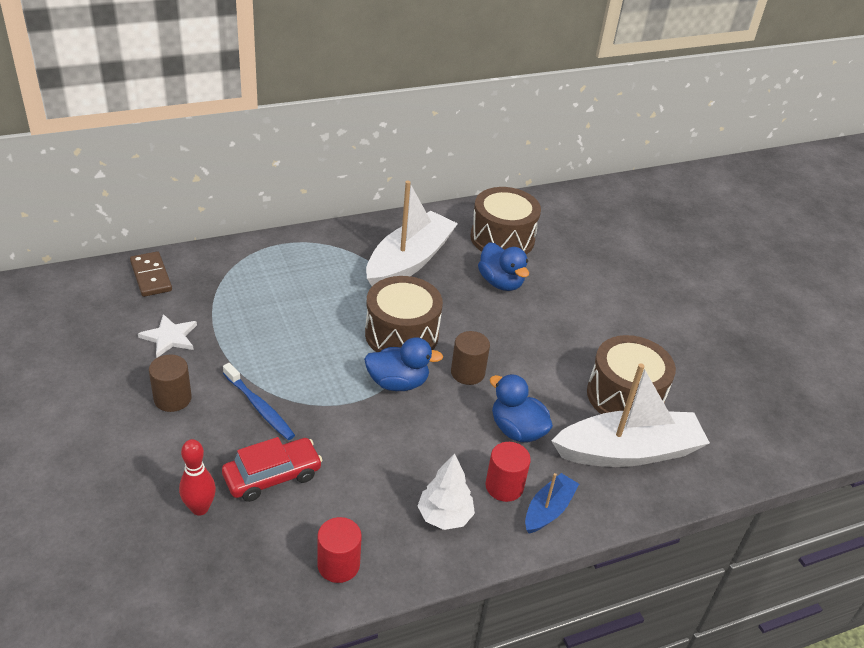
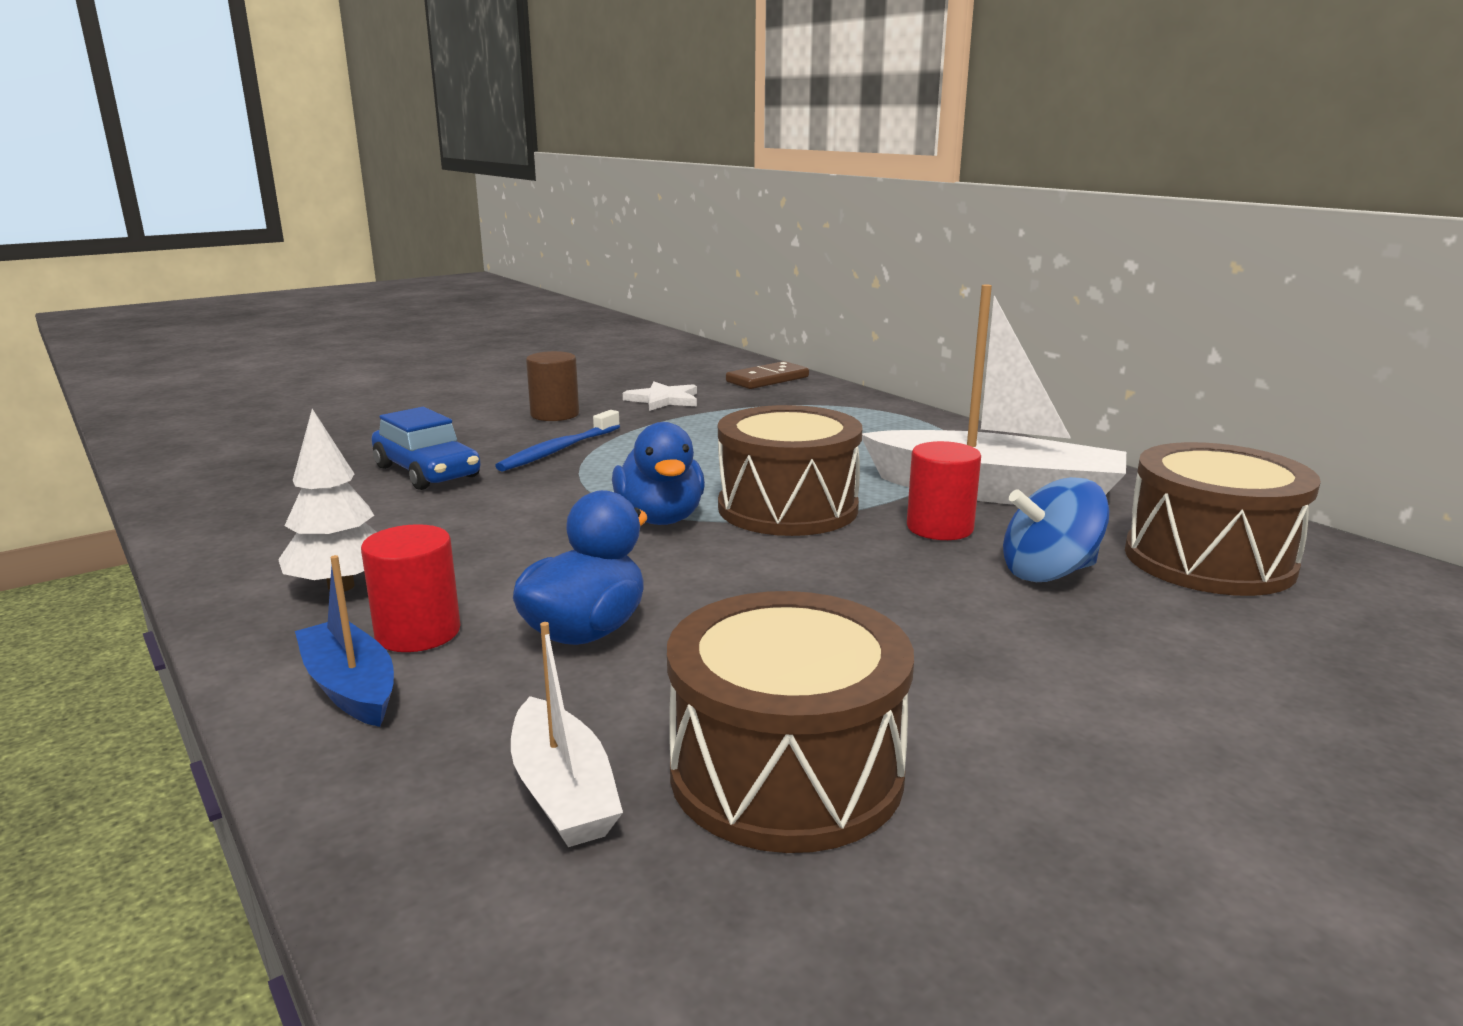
camera: 80 degrees right, 20 degrees down
(200, 508) = (368, 448): red bowling pin -> none
(272, 476) = (427, 472): red car -> blue car
(338, 565) = (251, 526): red cylinder -> red cylinder (940, 528)
(467, 373) = (727, 568): brown cylinder -> none
(501, 282) = (1048, 572): blue duck -> blue spinning top
(548, 510) = (350, 687): blue boat -> blue boat turned 150 degrees counterclockwise
(628, 451) = (563, 792): white boat -> white boat, size x0.49

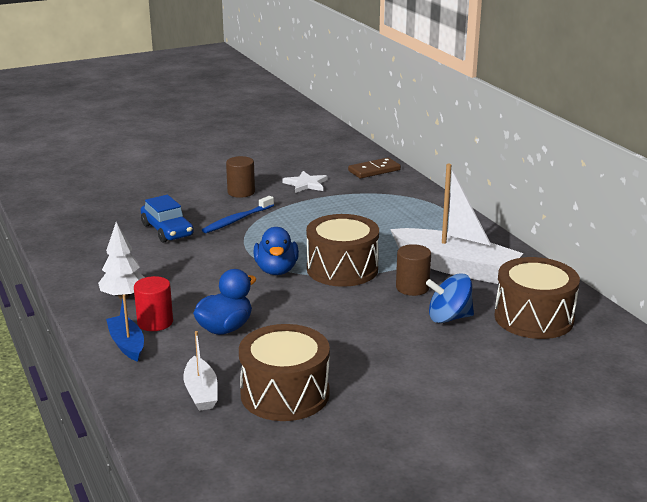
camera: 10 degrees right, 5 degrees up
(940, 528) = (412, 288): red cylinder -> brown cylinder

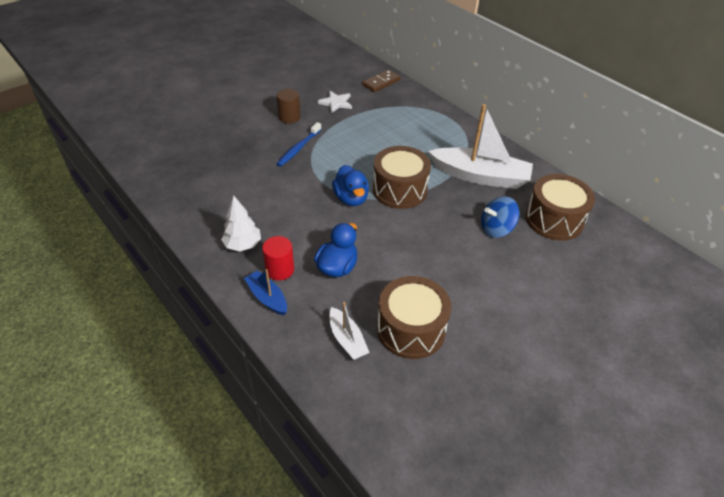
camera: 15 degrees left, 20 degrees up
(167, 230) = (248, 167): blue car -> none
(412, 288) = (458, 202): brown cylinder -> none

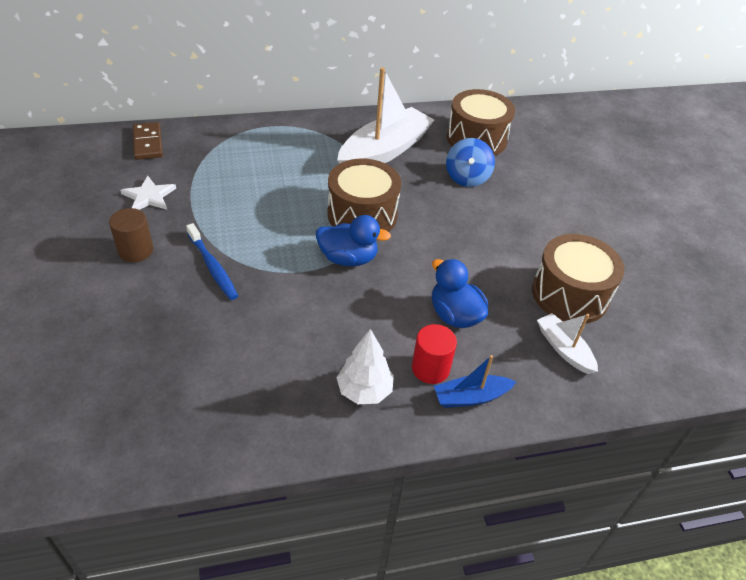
camera: 65 degrees left, 0 degrees up
(347, 339) = (564, 349): white boat -> white boat turned 120 degrees counterclockwise

